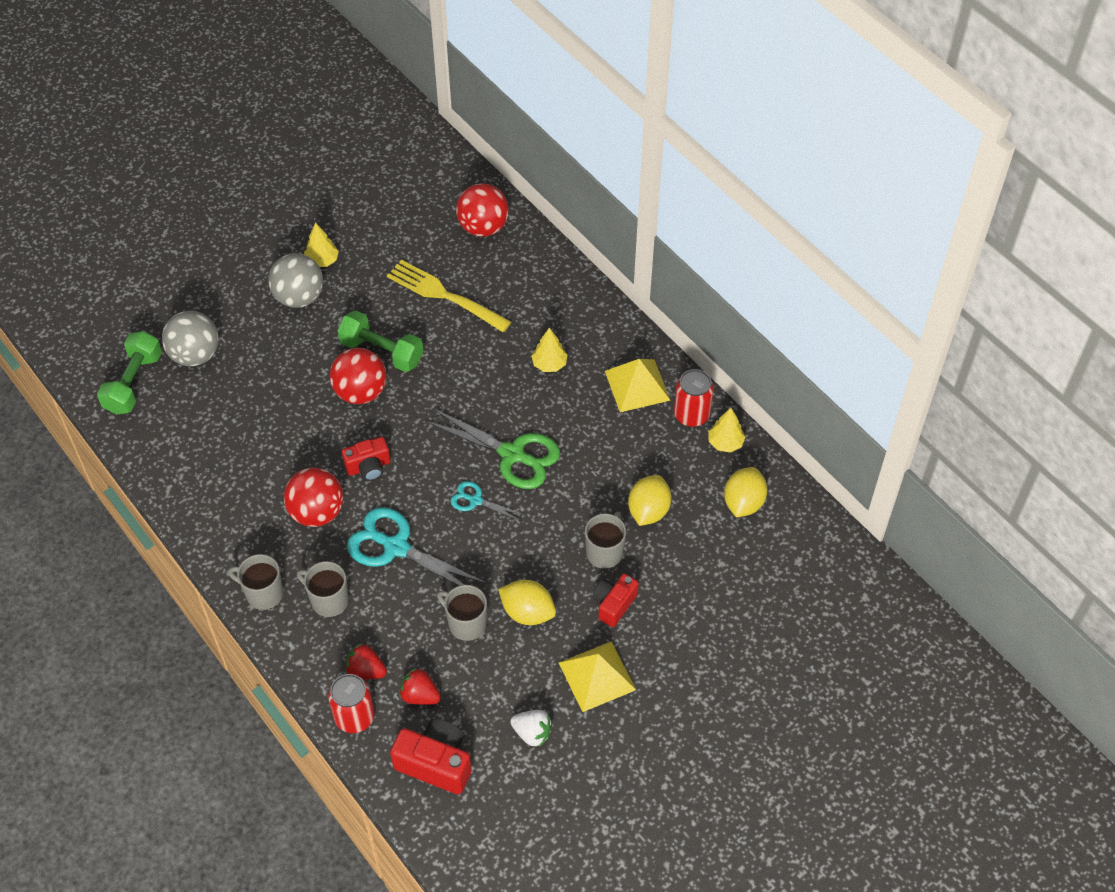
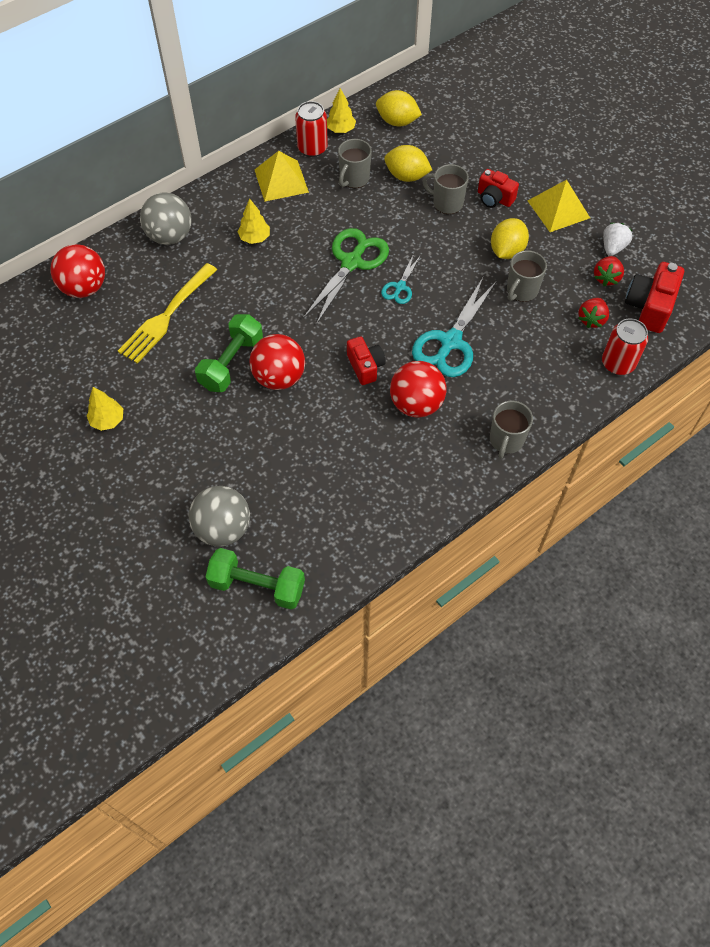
camera: 90 degrees left, 5 degrees up
(299, 297) = (154, 438): grey ball -> grey ball (170, 236)
(328, 600) = (508, 389): grey mug -> grey mug (354, 179)
(366, 671) = (574, 358): red strawberry -> red strawberry (606, 278)

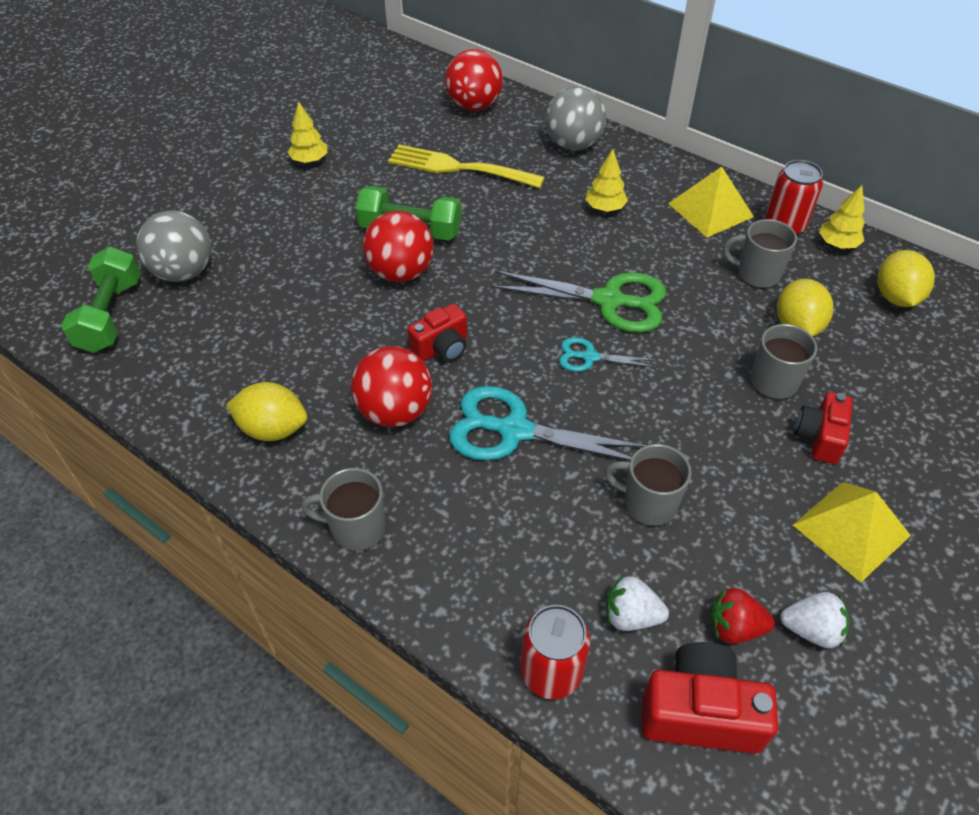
camera: 75 degrees right, 10 degrees down
(507, 251) = (719, 471): yellow lemon -> yellow lemon (273, 429)
(591, 319) = (631, 616): red strawberry -> white strawberry

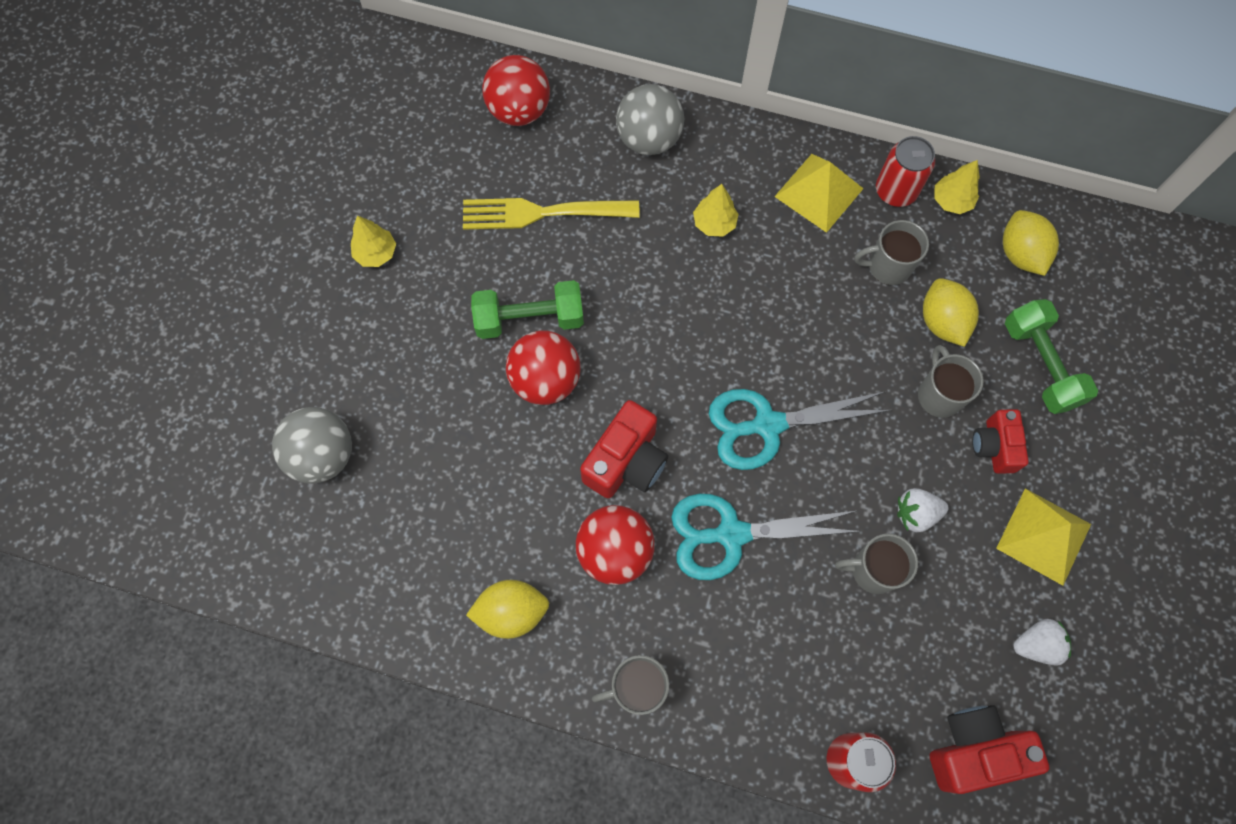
camera: 20 degrees left, 20 degrees up
(110, 315) = (278, 536): green dumbbell -> green dumbbell (1040, 364)
(442, 347) = (626, 461): red camera -> red camera, size x1.51
(589, 357) = (767, 425): turquoise scissors -> turquoise scissors, size x1.91
(609, 301) = (761, 348): green scissors -> none
(631, 616) = (895, 685): white strawberry -> white strawberry (916, 514)
(734, 627) = (978, 665): red strawberry -> none

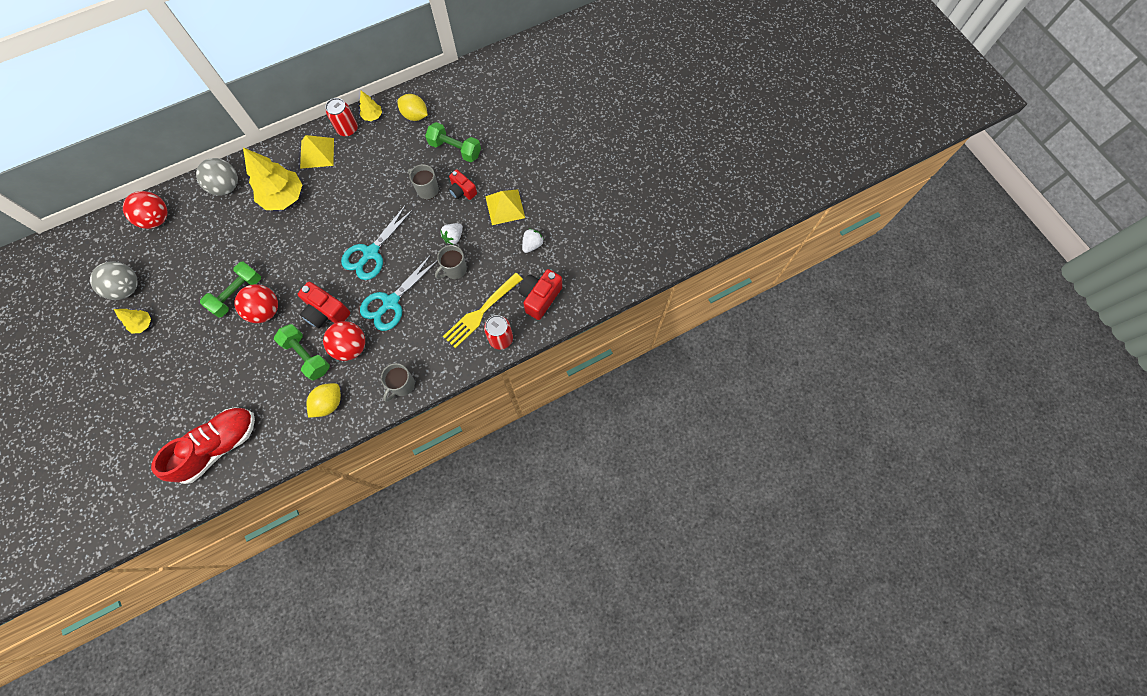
camera: 45 degrees left, 0 degrees up
(318, 531) = (219, 446): none -> red shoe
(323, 455) = (193, 418): grey ball -> grey ball (127, 288)
(543, 212) = (205, 250): yellow fork -> yellow fork (481, 311)
(543, 506) = (307, 356): none -> green dumbbell
(626, 461) = (326, 312): red camera -> red camera turned 135 degrees clockwise
(714, 223) = (284, 197): yellow tree -> yellow tree, size x2.07
(888, 266) = (368, 159): grey mug -> none
(942, 322) = (406, 163): yellow lemon -> none

